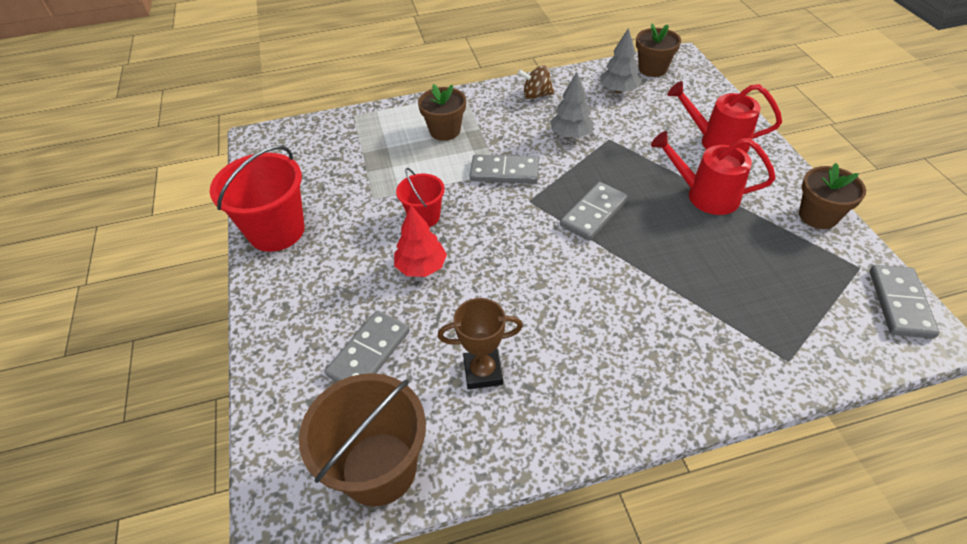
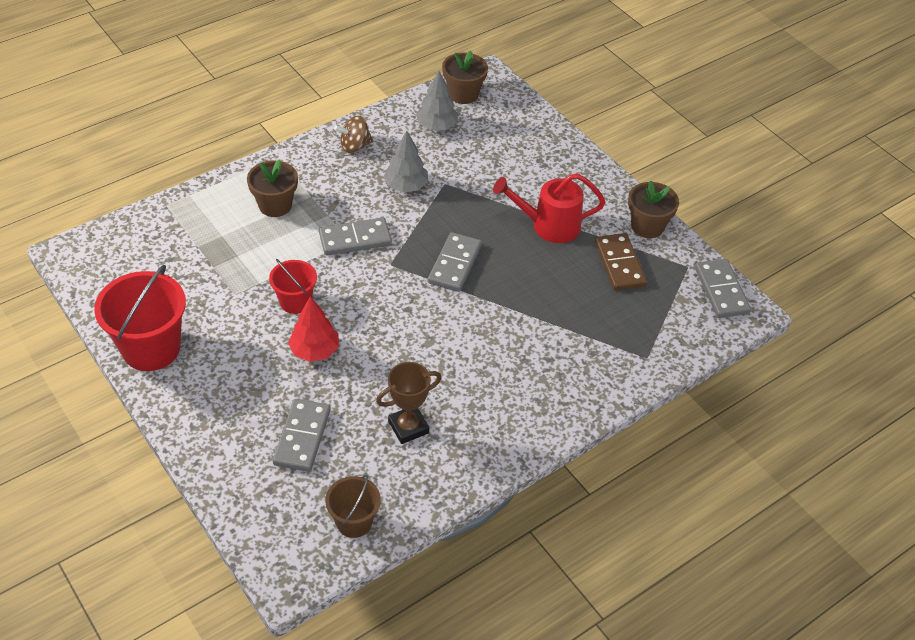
camera: 25 degrees left, 0 degrees up
(379, 468) = (354, 522): brown bucket -> brown bucket, size x0.56
(717, 142) = (546, 168): red watering can -> none
(776, 248) = (619, 264): none -> brown domino

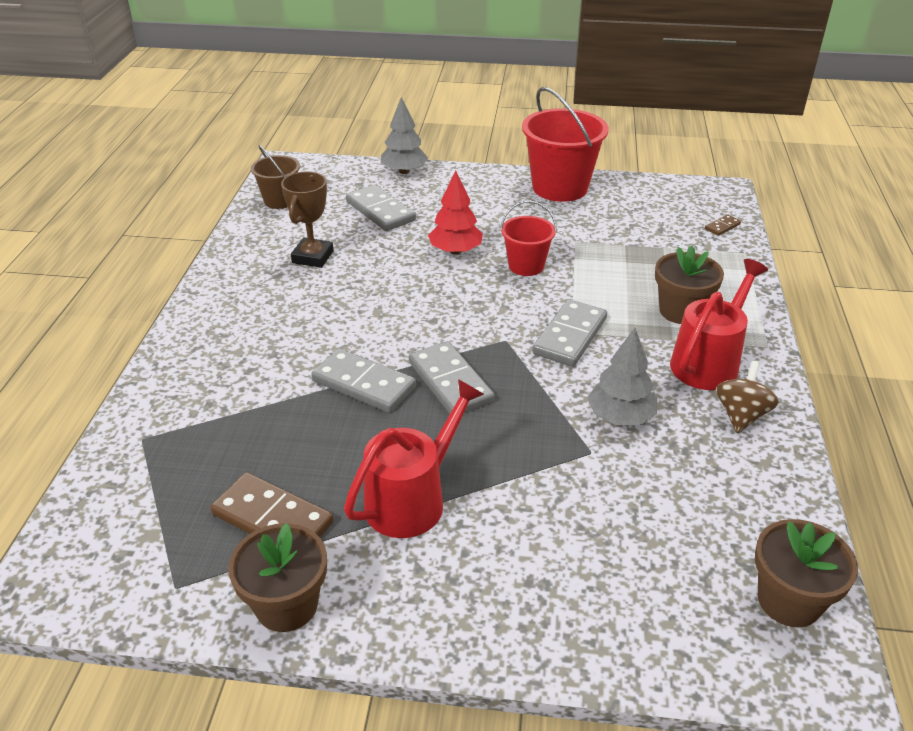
camera: 135 degrees right, 10 degrees down
(135, 230) = (722, 227): none -> brown domino
(318, 174) = (709, 362): none -> red watering can
(437, 126) = (724, 517): grey tree -> grey tree (404, 171)
(721, 290) = (98, 589): grey domino -> grey domino (363, 384)

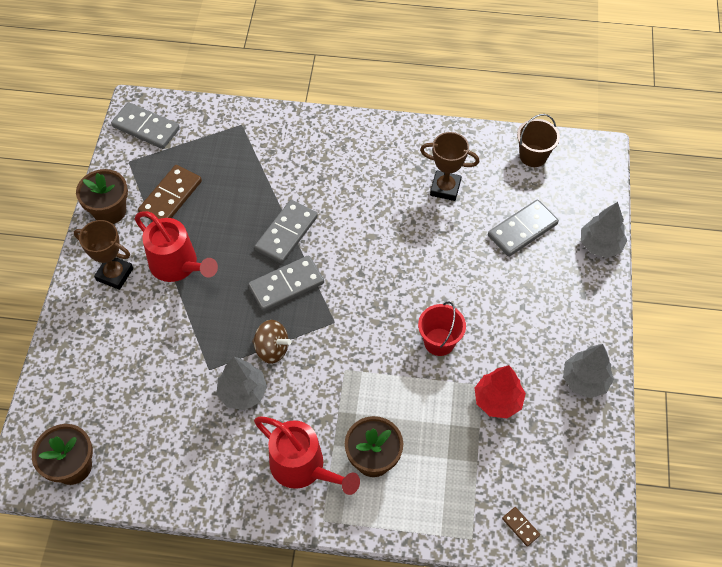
camera: 90 degrees right, 20 degrees up
(427, 583) = (114, 274): none -> brown trophy
(455, 251) = (460, 288): red tree -> red tree (497, 400)
(560, 188) = (585, 380): red bucket -> grey tree
(570, 336) = (339, 367): grey domino -> grey domino (146, 127)
(741, 415) = (239, 478): brown spinning top -> brown spinning top (272, 349)

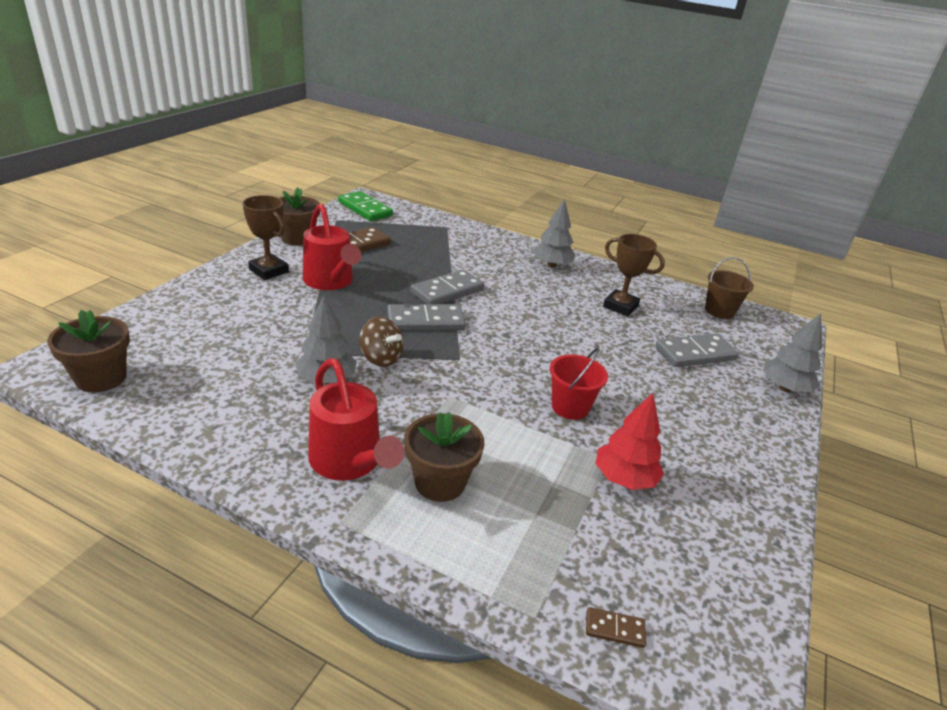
camera: 15 degrees right, 25 degrees down
(146, 127) = (365, 209): grey domino -> green domino
(520, 527) = (614, 629): brown domino -> brown domino turned 60 degrees counterclockwise
(585, 380) = (747, 495): grey tree -> grey tree (551, 265)

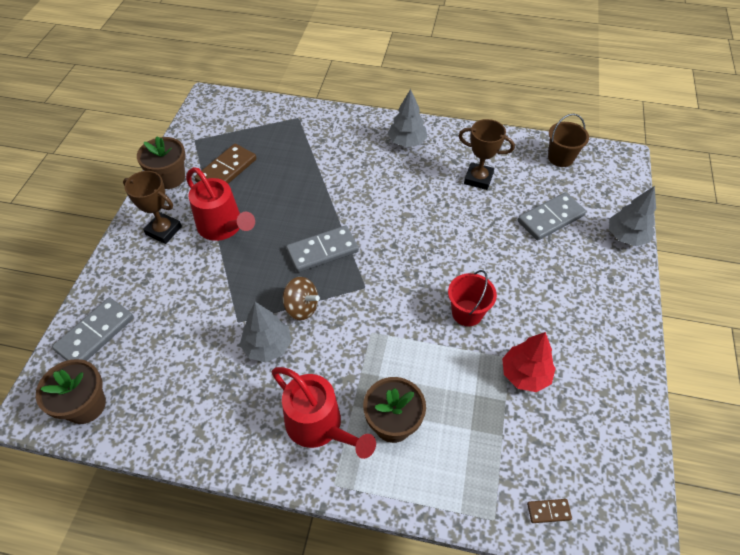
camera: 10 degrees left, 20 degrees up
(365, 209) = (214, 115): green domino -> none
(447, 291) = (328, 206): grey domino -> grey domino (95, 334)

